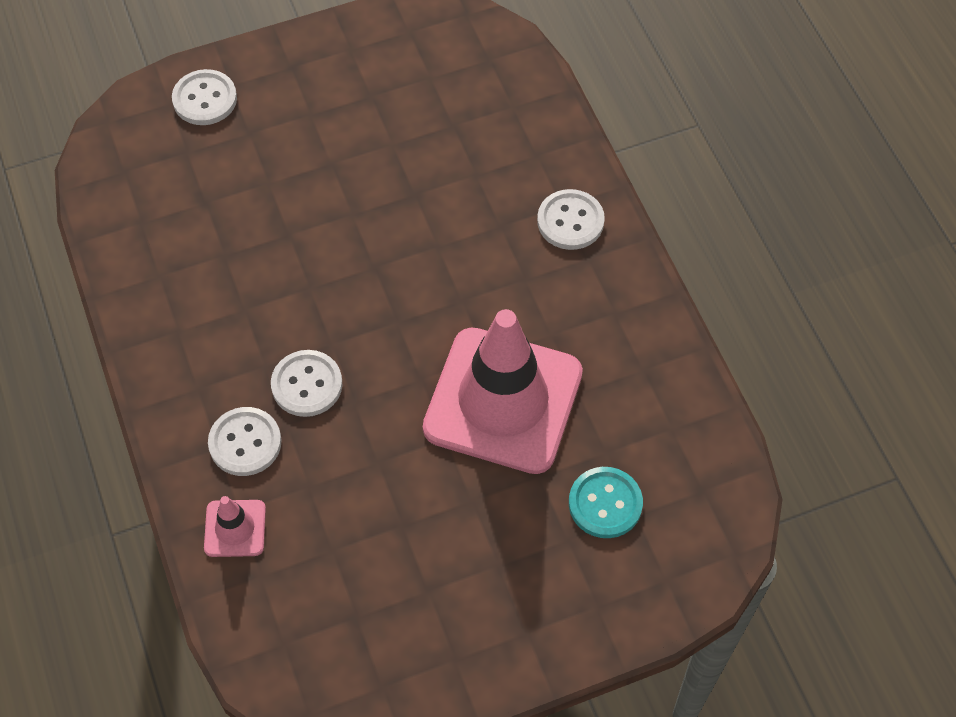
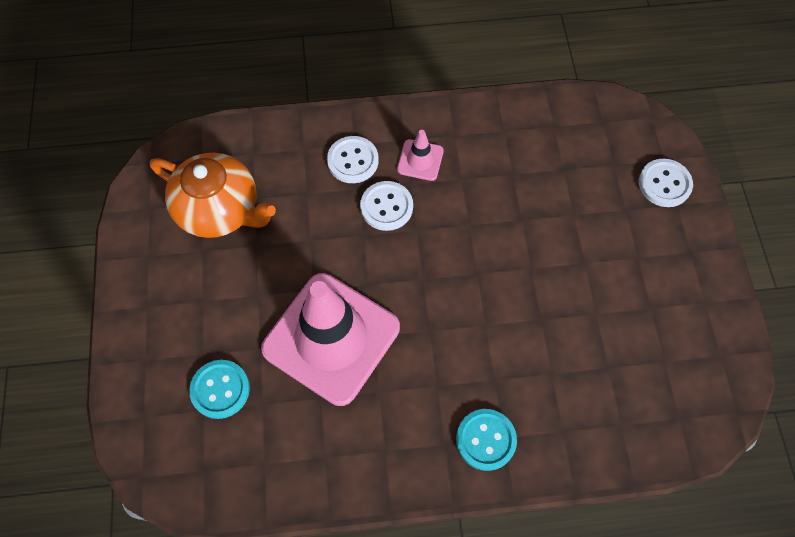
camera: 105 degrees right, 5 degrees up
(235, 528) = (291, 144): pink traffic cone -> pink traffic cone (420, 160)
(361, 589) = (220, 209): none -> orange teapot
(570, 221) = (485, 440): white button -> turquoise button

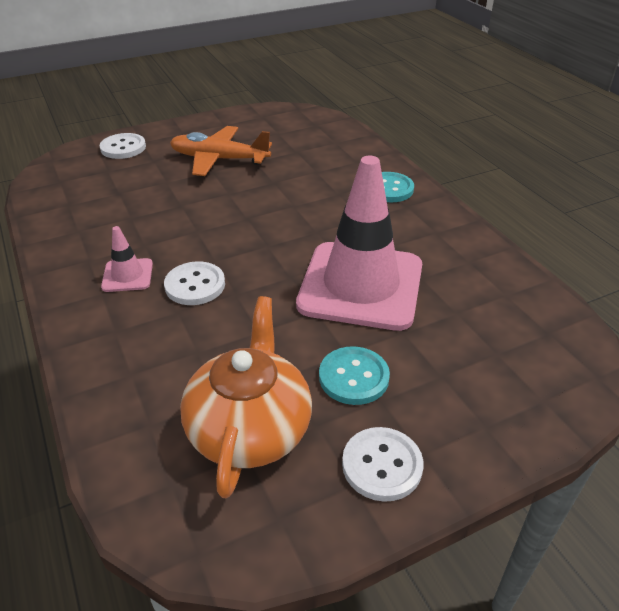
camera: 110 degrees left, 25 degrees down
(220, 389) = (467, 347): turquoise button -> turquoise button (353, 377)
(353, 161) = (140, 325): white button -> white button (382, 465)
(609, 275) = (219, 159): none -> orange plane

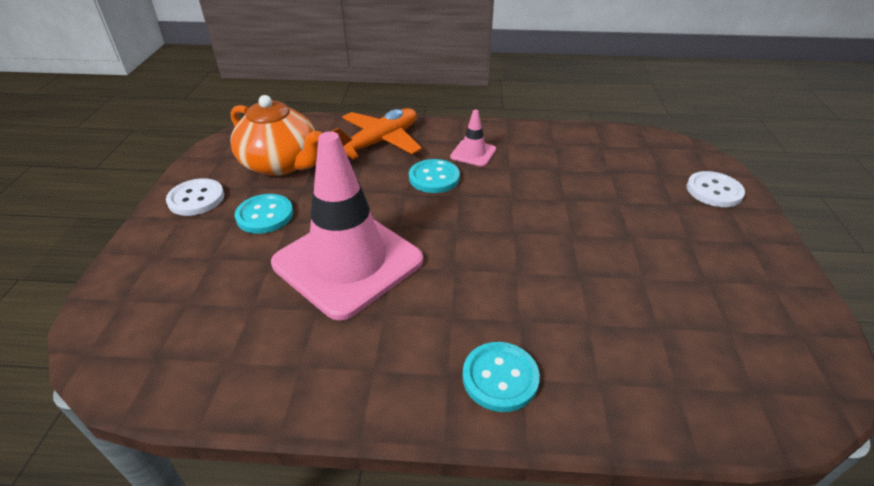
camera: 120 degrees right, 0 degrees up
(195, 285) = (434, 178): white button -> turquoise button
(219, 159) = (658, 249): orange plane -> orange plane (379, 142)

